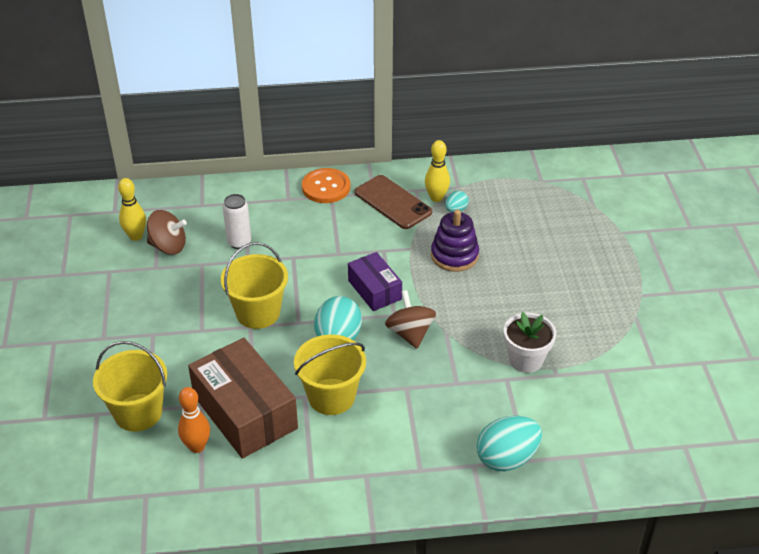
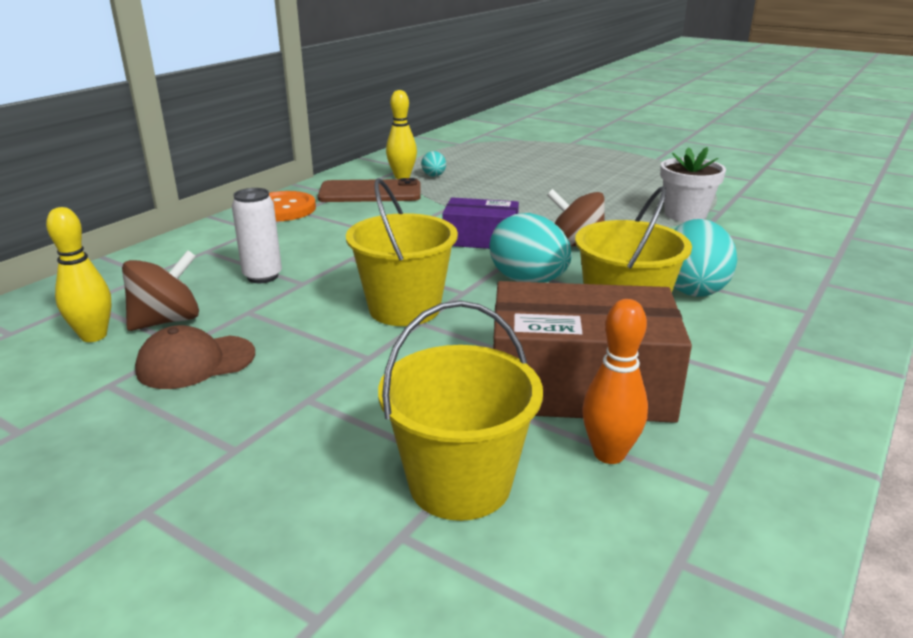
camera: 50 degrees left, 15 degrees down
(146, 282) = (195, 362): none -> brown cap
(454, 255) = (494, 195): purple stacking toy -> none
(507, 458) = (826, 265): turquoise egg -> turquoise egg (693, 288)

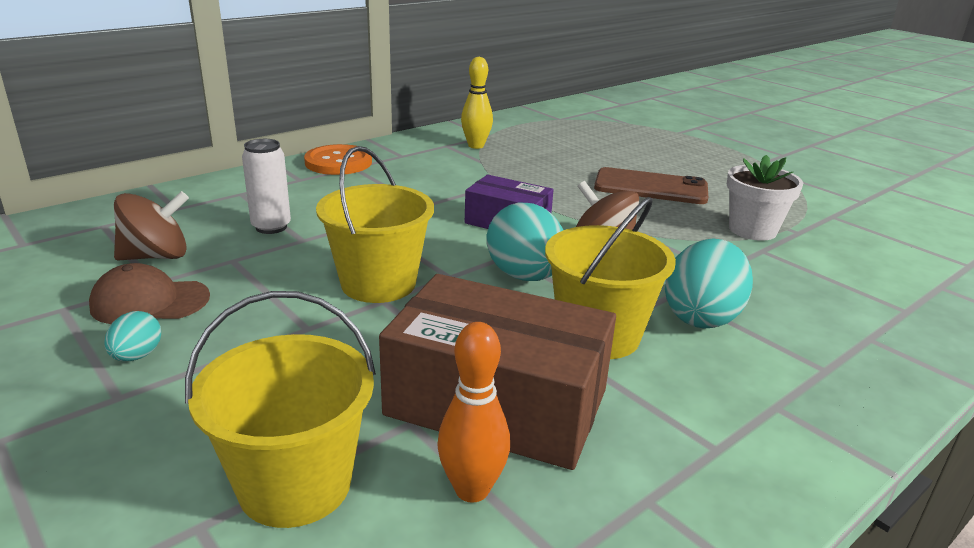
camera: 15 degrees right, 0 degrees up
(94, 336) = (86, 259): yellow bowling pin -> none
(370, 192) = (433, 157): brown phone -> brown phone (650, 187)
(434, 176) = (508, 149): turquoise egg -> turquoise egg (137, 356)

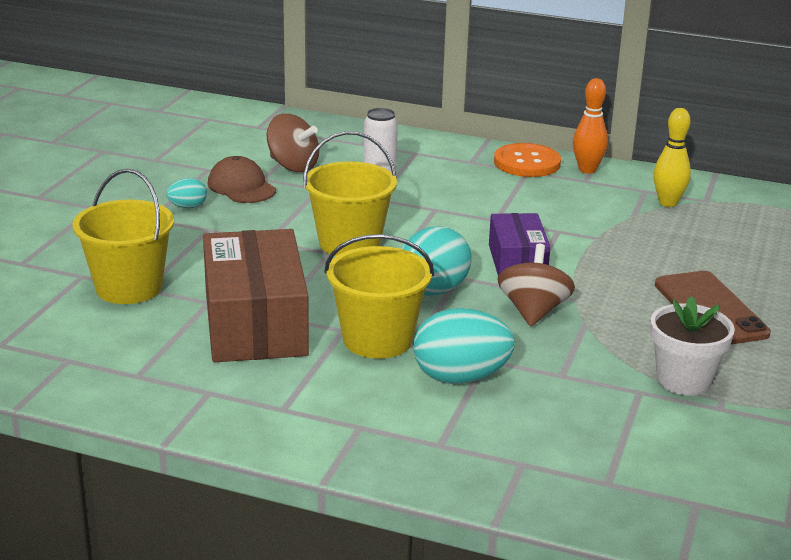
camera: 60 degrees right, 0 degrees up
(472, 489) = (168, 336): orange bowling pin -> orange bowling pin (587, 170)

